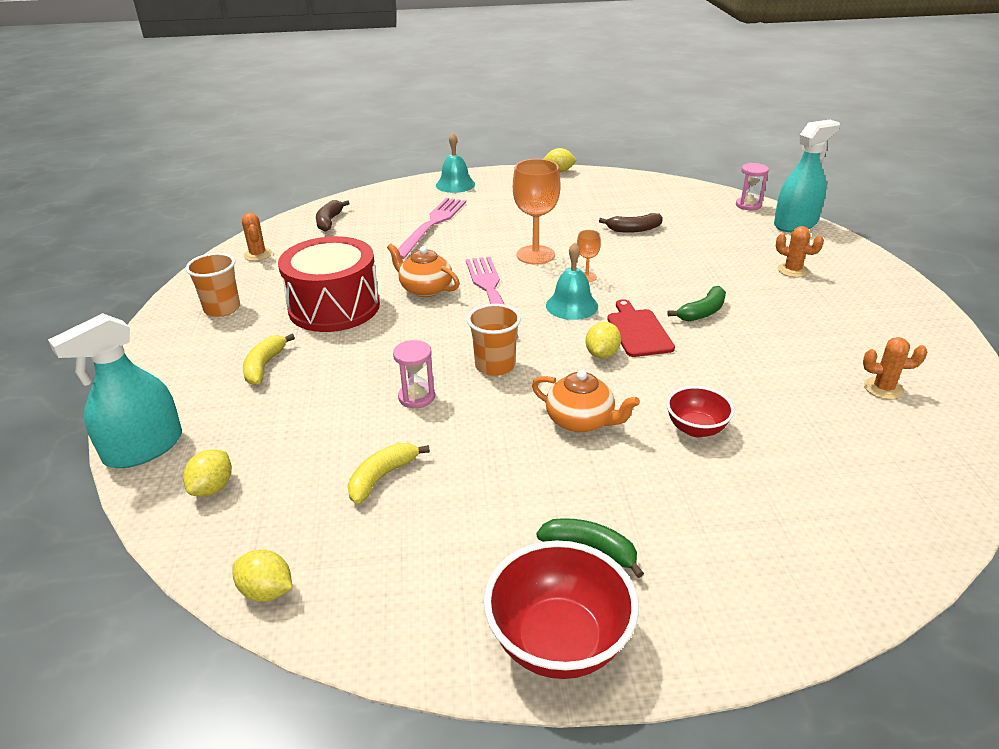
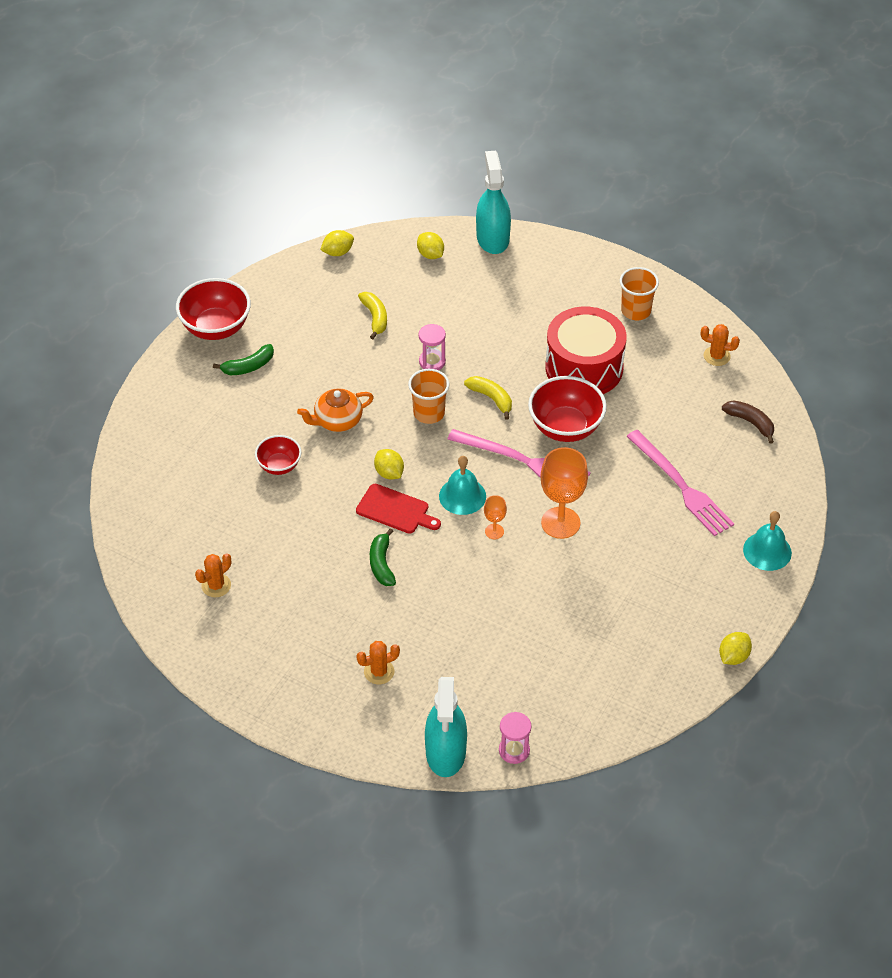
camera: 125 degrees right, 15 degrees up
(264, 366) = (534, 308): yellow banana -> yellow banana (491, 398)
(425, 289) = (565, 427): orange teapot -> red bowl
(634, 229) = (546, 621): brown banana -> none

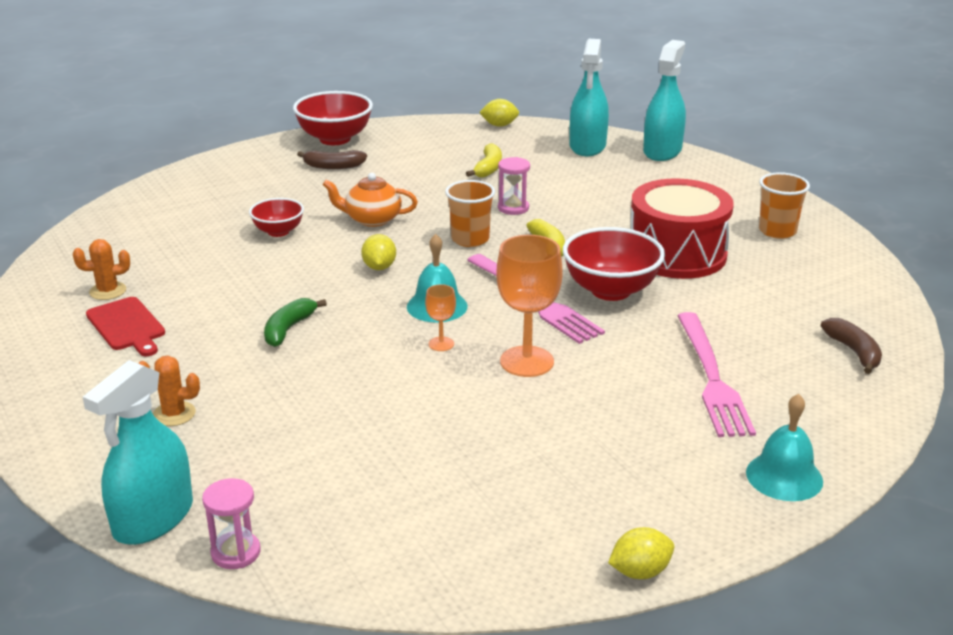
camera: 30 degrees right, 20 degrees down
(248, 366) = (333, 166): green banana -> brown banana
(395, 510) = (353, 295): red cutting board -> red cutting board (127, 326)
(430, 255) = (587, 146): yellow lemon -> turquoise spray bottle
(716, 356) = (851, 288): orange cactus -> none

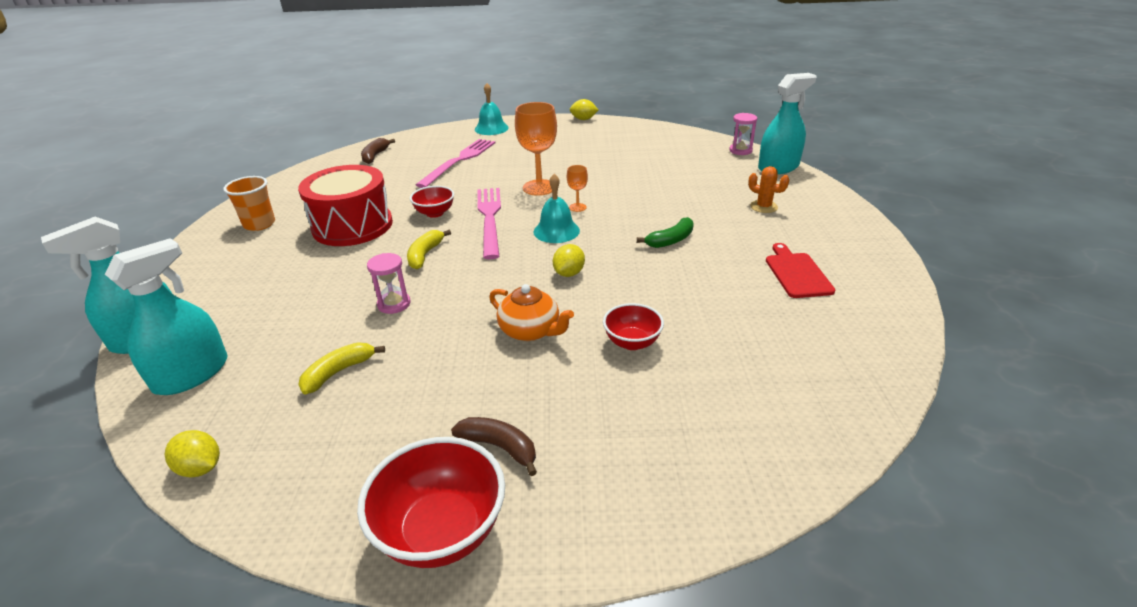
camera: 150 degrees left, 5 degrees up
(108, 291) = (817, 313): orange cactus -> none
(470, 239) = (471, 280): orange cup -> none
(610, 290) = (435, 213): red bowl -> red bowl, size x0.59

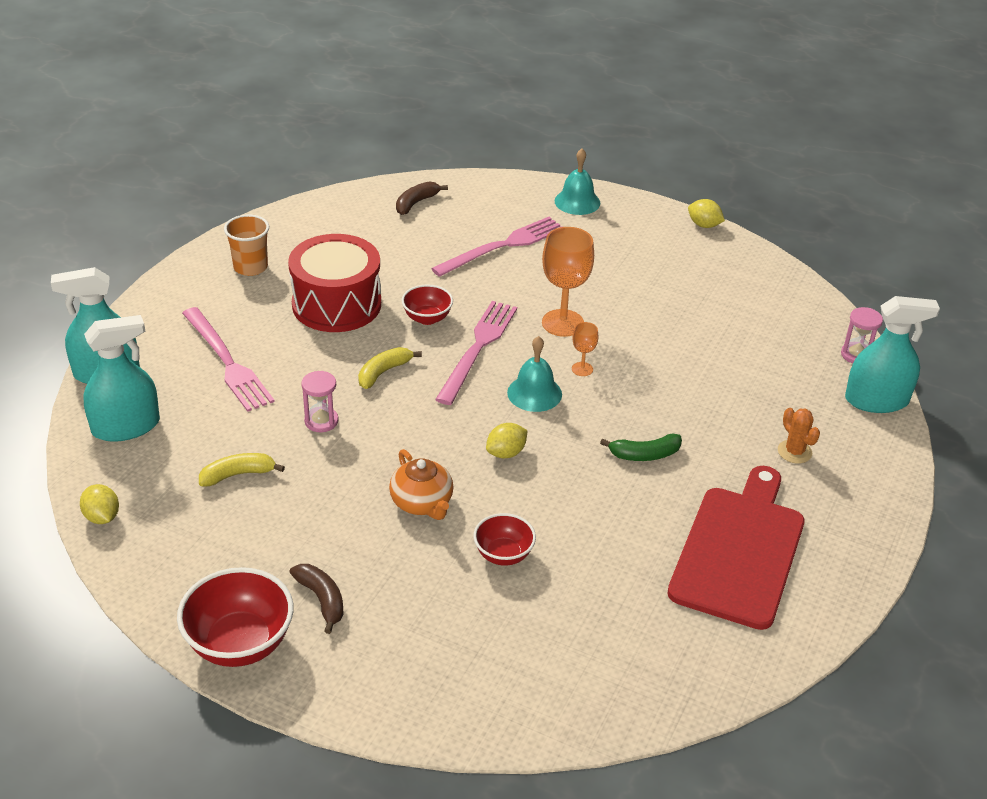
camera: 25 degrees right, 5 degrees up
(275, 291) = (227, 362): none -> pink fork
(797, 273) = (739, 551): red cutting board -> red cutting board, size x1.94

